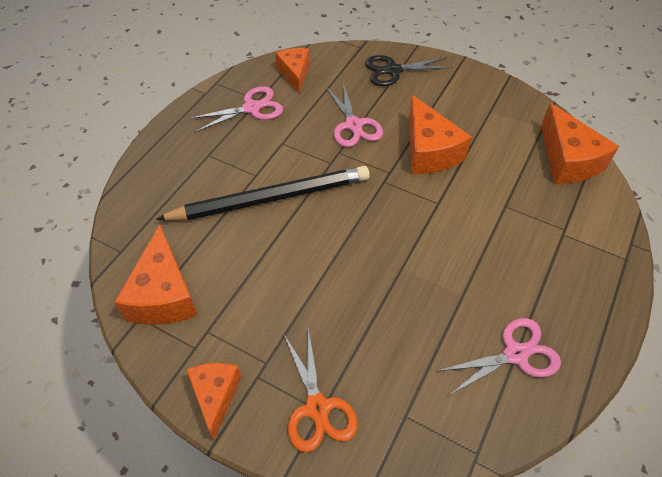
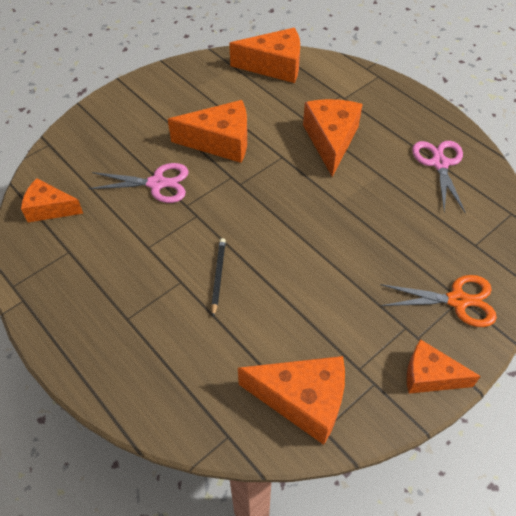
camera: 70 degrees left, 0 degrees up
(252, 108) = (79, 261): pink scissors -> none
(270, 198) = (218, 276): black pencil -> black pencil, size x0.40
(393, 70) = (101, 131): black scissors -> none
(486, 238) = (331, 140): none -> orange cheese

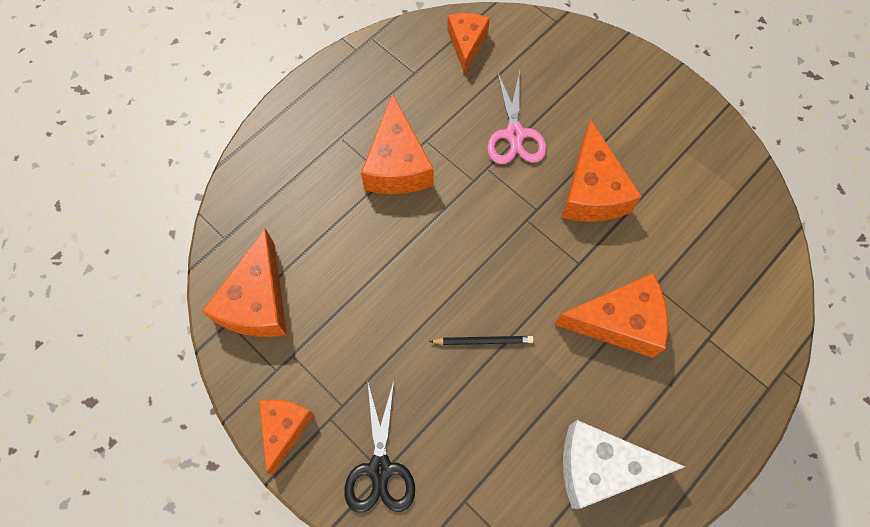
camera: 85 degrees right, 15 degrees up
(218, 276) = (395, 211): black pencil -> black pencil (483, 340)
(274, 66) = (753, 243): orange cheese -> orange cheese (397, 164)
(439, 163) = (600, 467): pink scissors -> white cheese
(457, 300) = (380, 469): orange scissors -> black scissors

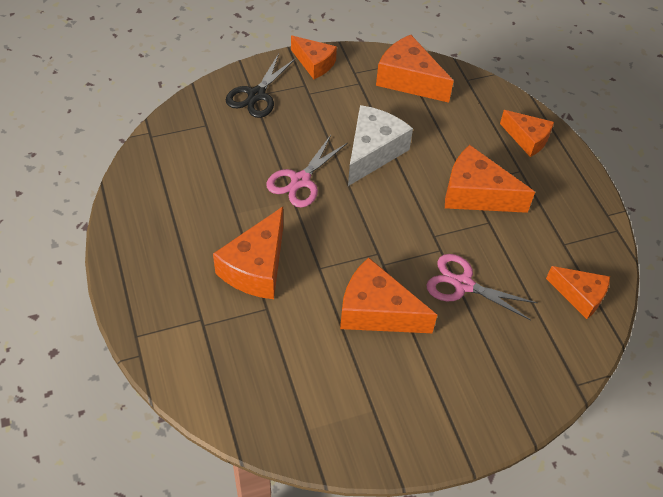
camera: 115 degrees right, 15 degrees down
(291, 146) = (527, 139): none -> orange cheese
(380, 469) = (256, 95): black scissors -> black scissors turned 90 degrees counterclockwise
(483, 340) = (300, 181): black pencil -> pink scissors
(600, 467) = (169, 201): white cheese -> white cheese (373, 152)

